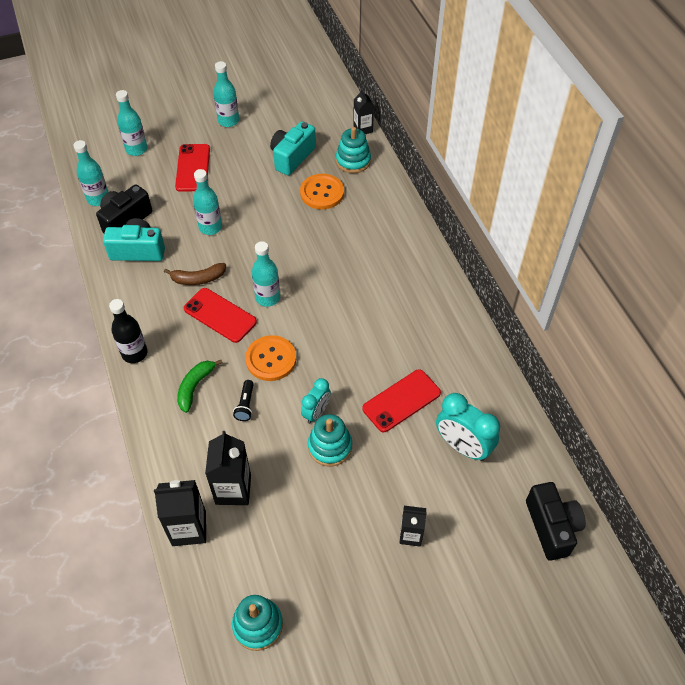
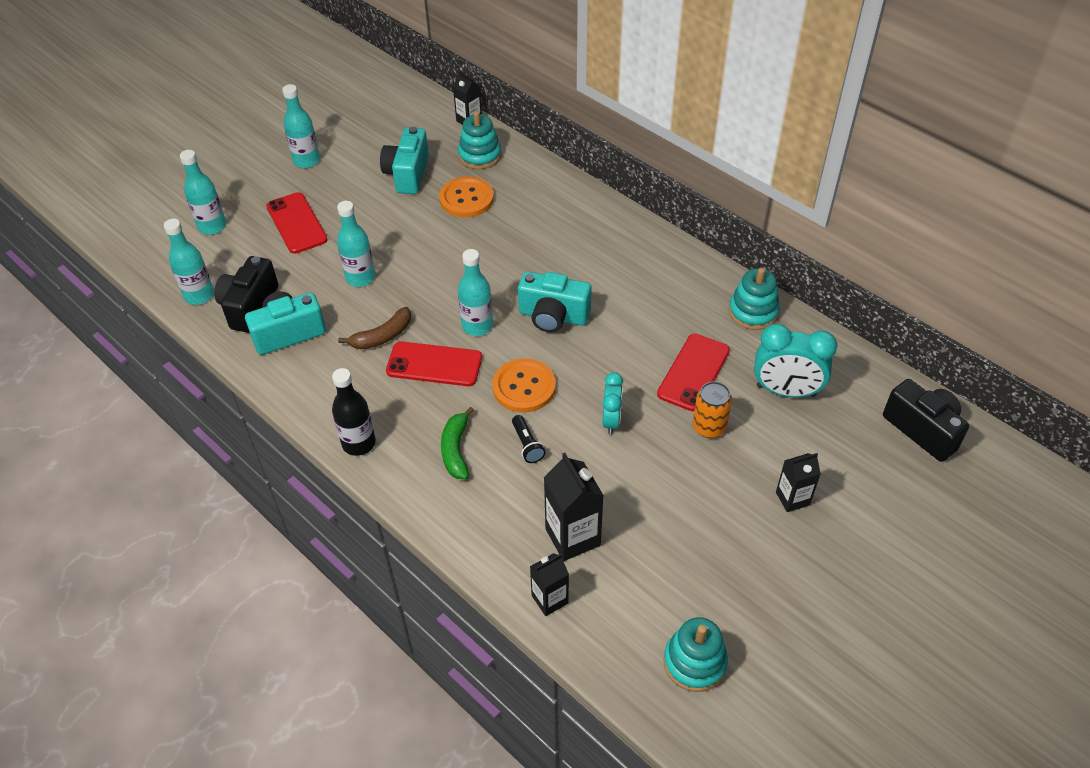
camera: 25 degrees left, 5 degrees down
(189, 528) = (550, 599): black carton -> black carton, size x0.62
(326, 312) = (553, 316): none -> turquoise camera
(330, 446) = (649, 448): turquoise stacking toy -> turquoise stacking toy (753, 312)
(385, 449) = (709, 427): none -> orange can

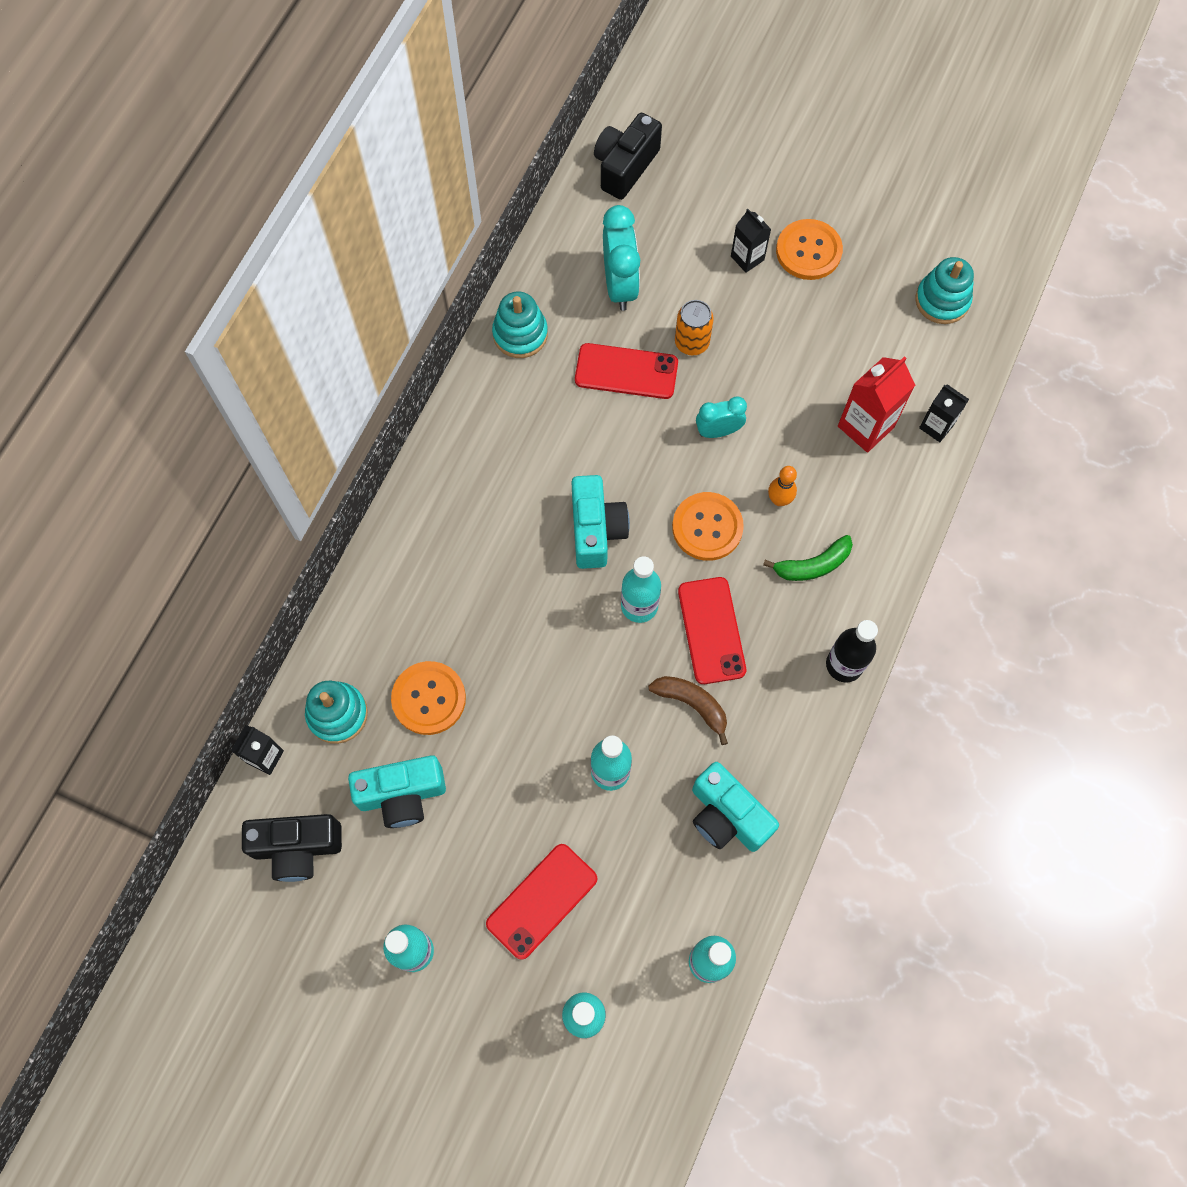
camera: 110 degrees left, 20 degrees up
(249, 306) = (703, 886): black camera -> black camera (297, 848)
(527, 445) = (779, 500): black flashlight -> orange bowling pin
(572, 537) = (865, 426): black carton -> red carton
(788, 555) = (808, 251): none -> orange button

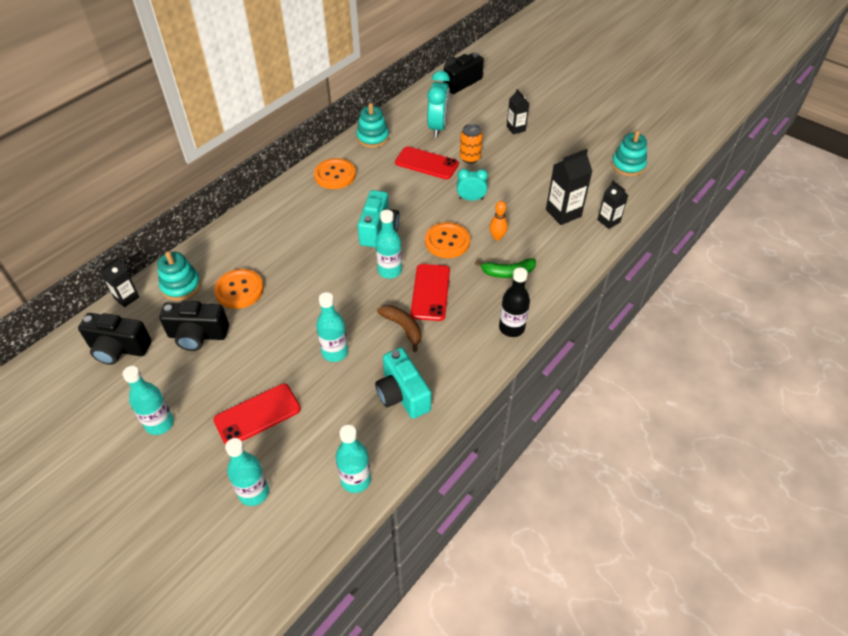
camera: 15 degrees right, 20 degrees down
(402, 795) = (197, 335): turquoise camera -> black camera
(808, 251) = (553, 131): orange button -> orange button (335, 175)
(865, 426) = (563, 213): red carton -> black carton

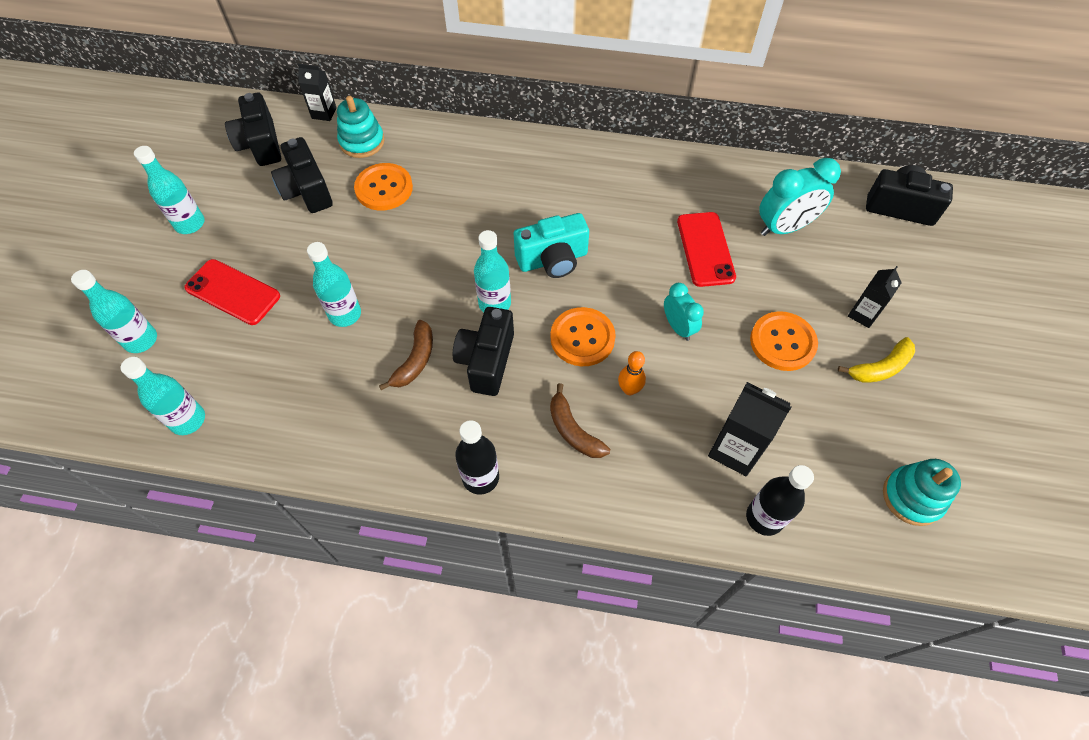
camera: 60 degrees right, 10 degrees up
(335, 175) = (612, 173): orange button -> orange button (782, 342)
(372, 138) = (706, 174): turquoise stacking toy -> none
(402, 394) = (318, 408): turquoise camera -> none
(430, 292) = (486, 361): red phone -> black camera
(470, 158) = (755, 289): orange can -> none
(507, 272) = (573, 430): green banana -> brown banana
(551, 139) = (880, 368): none -> yellow banana
(608, 221) = (764, 517): black carton -> black bottle

